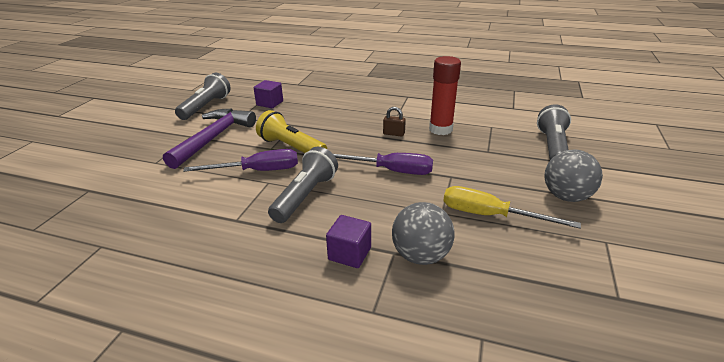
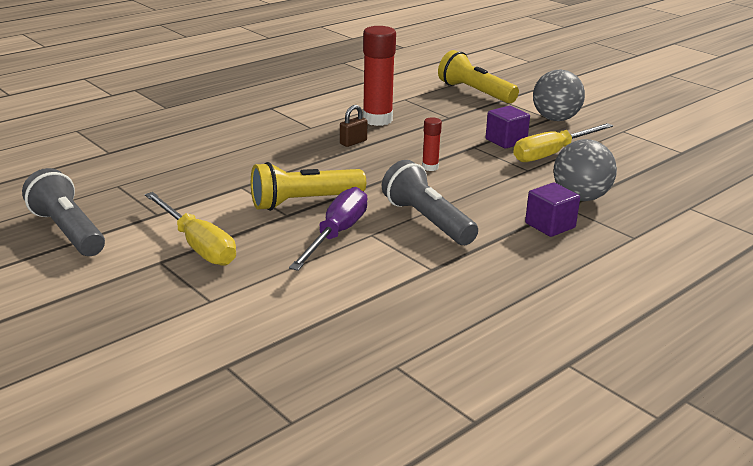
camera: 60 degrees left, 5 degrees down
(213, 138) = (197, 245): purple hammer -> yellow screwdriver
(270, 103) = (144, 185): purple cube -> purple cube (506, 141)
(391, 171) = (430, 167): purple screwdriver -> red glue stick
(552, 146) = (475, 92): grey flashlight -> yellow flashlight

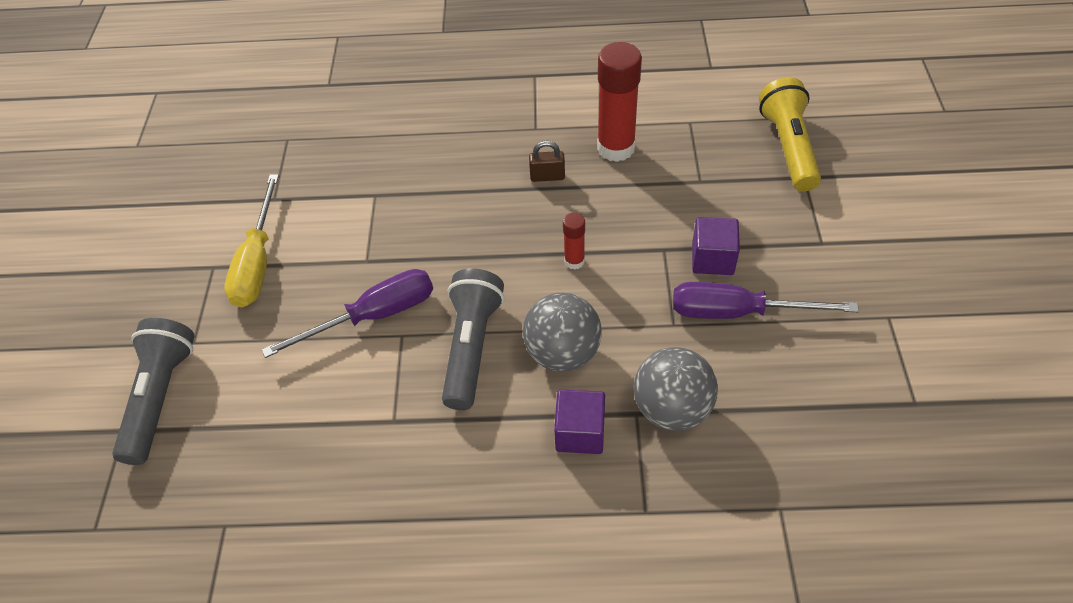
camera: 45 degrees right, 25 degrees up
(68, 231) = (195, 186): grey flashlight -> grey flashlight (161, 397)
(304, 202) = (399, 250): yellow flashlight -> none
(552, 154) = (738, 312): yellow screwdriver -> purple screwdriver
(555, 119) = (826, 248): grey ball -> grey ball (562, 353)

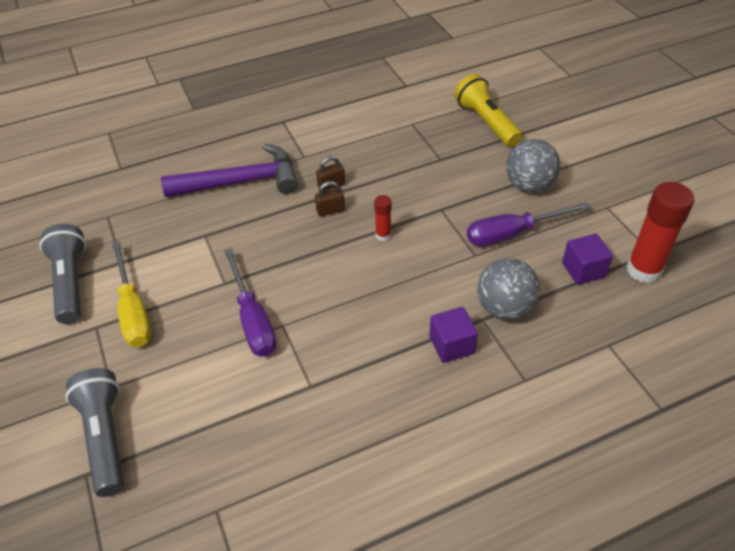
camera: 25 degrees left, 5 degrees down
(373, 316) = (252, 319): purple screwdriver -> purple screwdriver turned 120 degrees clockwise
(447, 140) = (241, 182): none -> purple hammer
(472, 347) = (341, 315): grey flashlight -> grey flashlight (71, 282)
(529, 209) = (330, 211): none -> brown padlock
(562, 353) = (409, 297): grey ball -> grey ball (529, 185)
(616, 148) = (370, 154): red glue stick -> red glue stick (643, 270)
(712, 259) = (477, 205): purple cube -> purple cube (583, 270)

